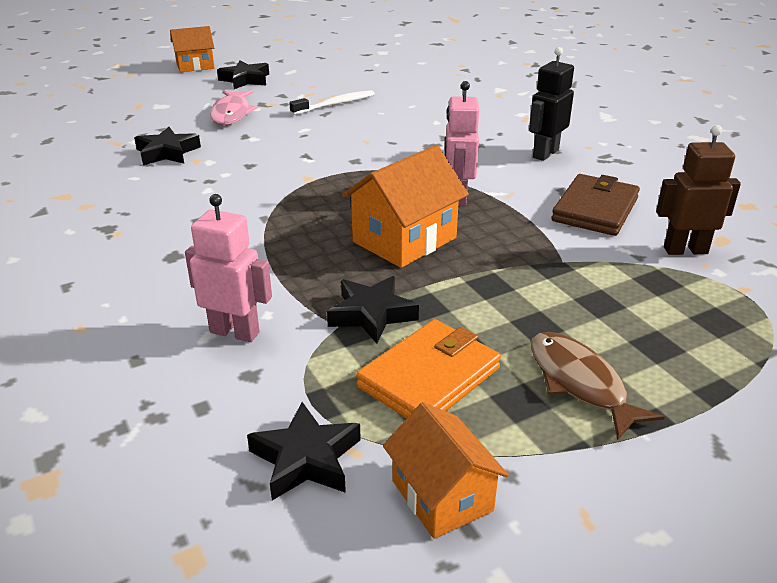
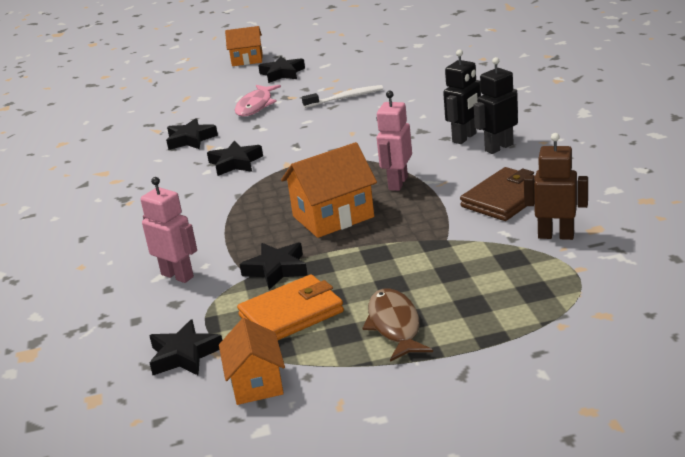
camera: 20 degrees right, 5 degrees down
(240, 179) = (235, 163): none -> black star
(500, 144) = (464, 138): none -> black robot

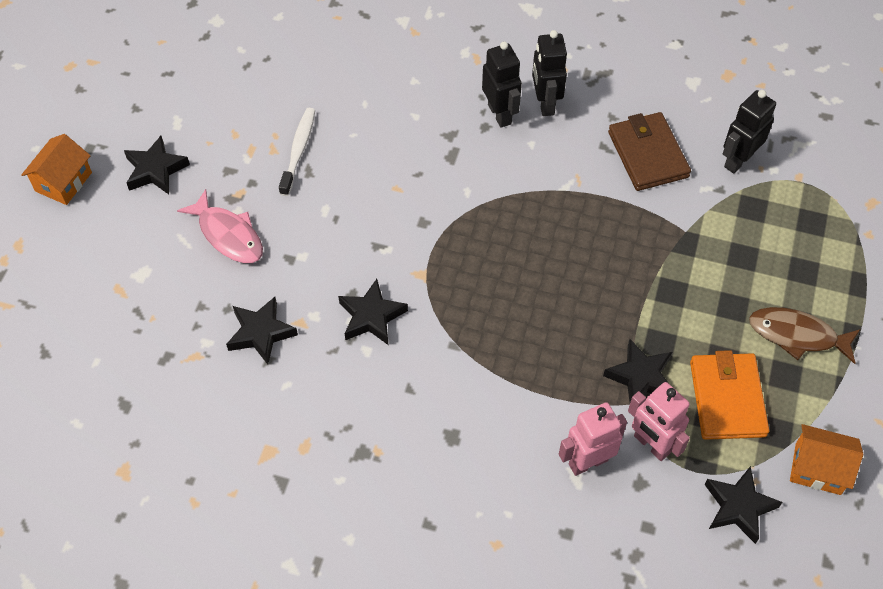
camera: 65 degrees left, 30 degrees up
(333, 217) = (573, 289): orange house -> none
(397, 183) = (549, 210): pink robot -> pink robot (651, 445)
(556, 235) = (738, 160): brown robot -> black robot

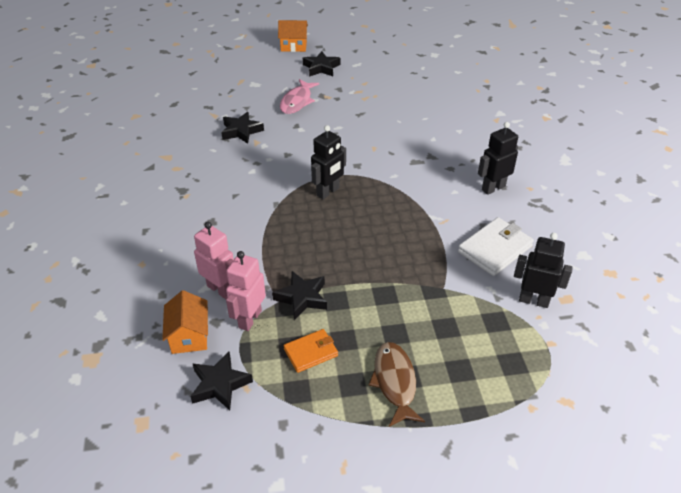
camera: 65 degrees right, 15 degrees down
(298, 150) = (371, 106): white toothbrush -> none
(371, 316) = (276, 166): black star -> none
(500, 114) = (466, 171): black robot -> black robot (328, 192)
(648, 154) = (495, 249): brown wallet -> white wallet
(727, 399) = (311, 352): orange wallet -> orange wallet, size x0.63
(818, 468) = (277, 429): orange house -> orange house (189, 336)

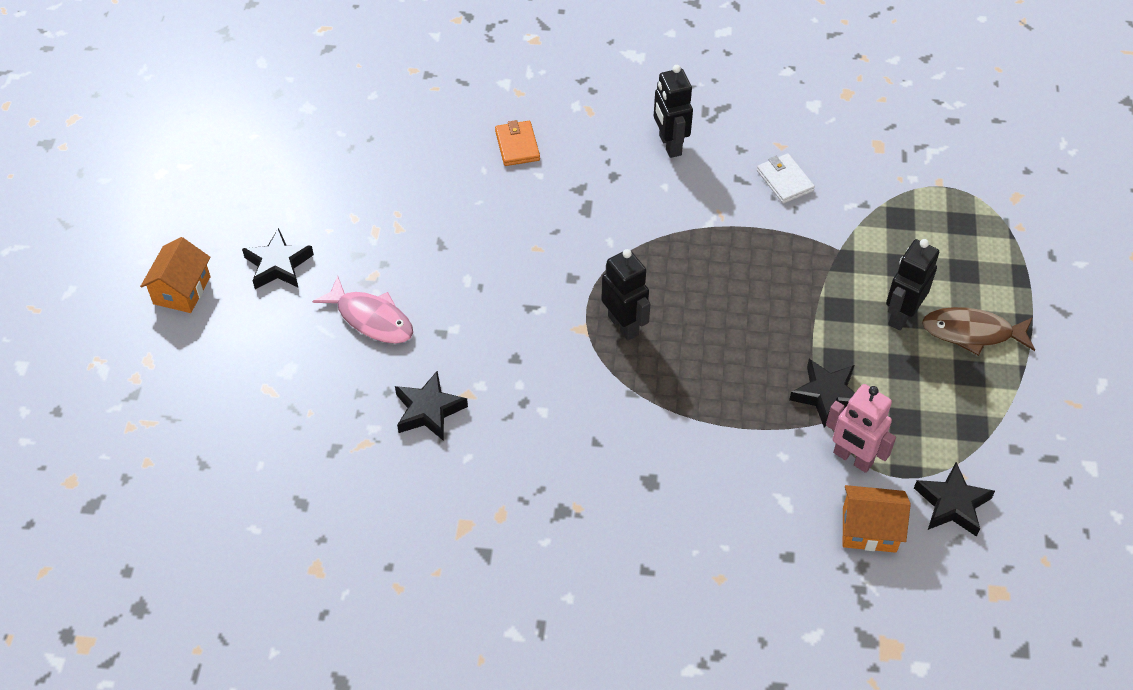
camera: 75 degrees left, 10 degrees up
(220, 289) = (793, 485): pink robot -> none
(311, 352) = (917, 403): orange wallet -> orange wallet (517, 146)
(495, 249) = (785, 181): white wallet -> white wallet, size x0.63
(533, 300) = (875, 174): black robot -> black robot (901, 315)

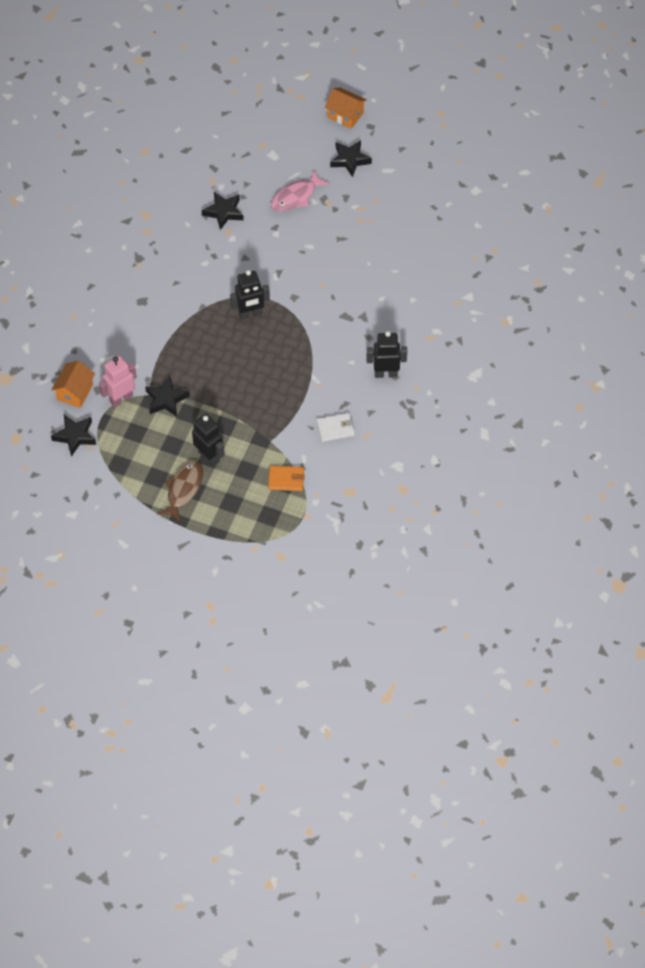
camera: 105 degrees right, 5 degrees up
(517, 146) = (410, 292): orange wallet -> orange wallet (286, 479)

